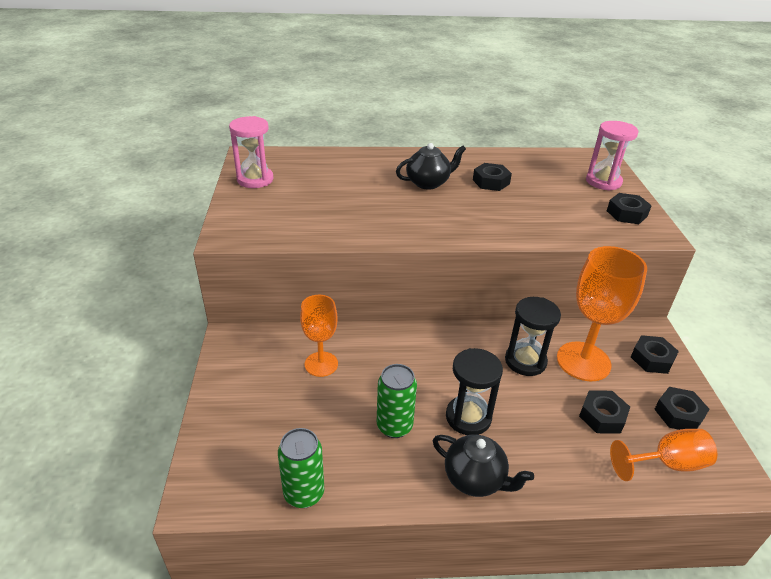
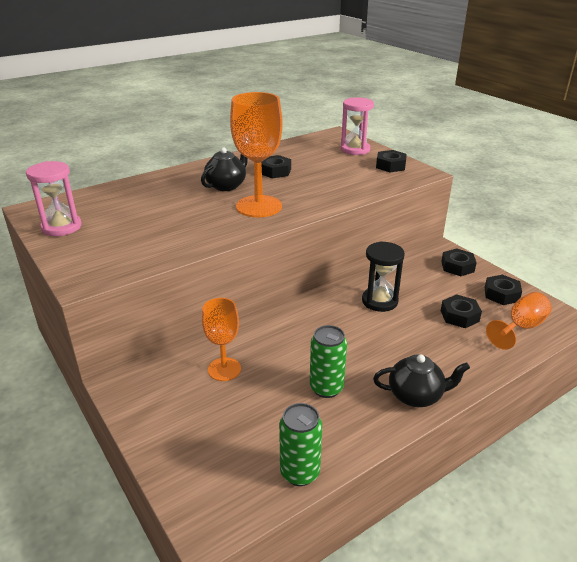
camera: 30 degrees left, 5 degrees down
(468, 417) = (374, 356): black hourglass -> none
(583, 361) = (417, 285): orange goblet -> orange goblet (259, 206)

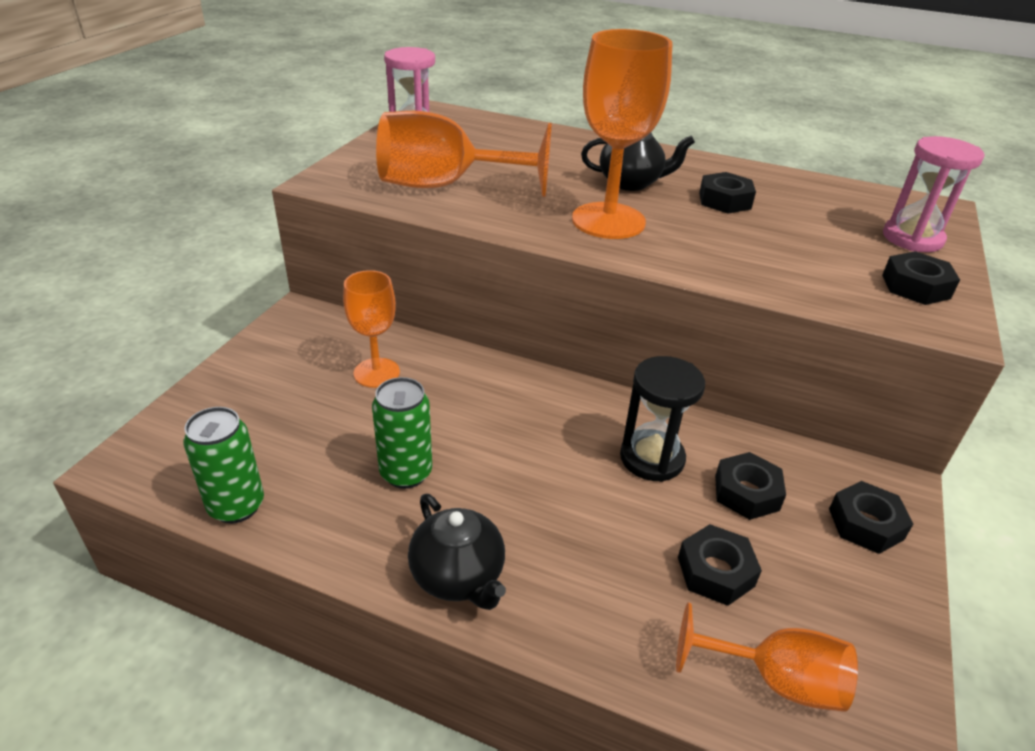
camera: 55 degrees right, 5 degrees up
(153, 239) = (445, 186): none -> orange goblet
(501, 294) = (853, 617): black nut -> black nut (746, 493)

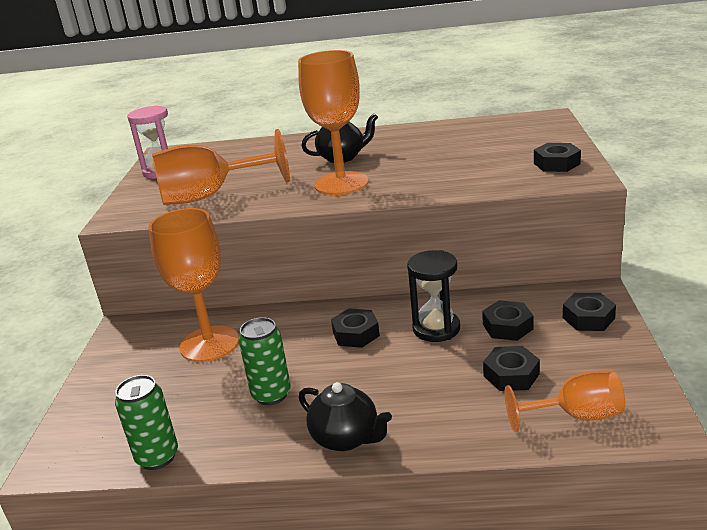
camera: 15 degrees left, 10 degrees down
(376, 373) = (209, 344): orange goblet -> orange goblet, size x1.62
(725, 200) = (412, 150): black nut -> black nut (356, 334)
(912, 238) = (541, 138): pink hourglass -> none

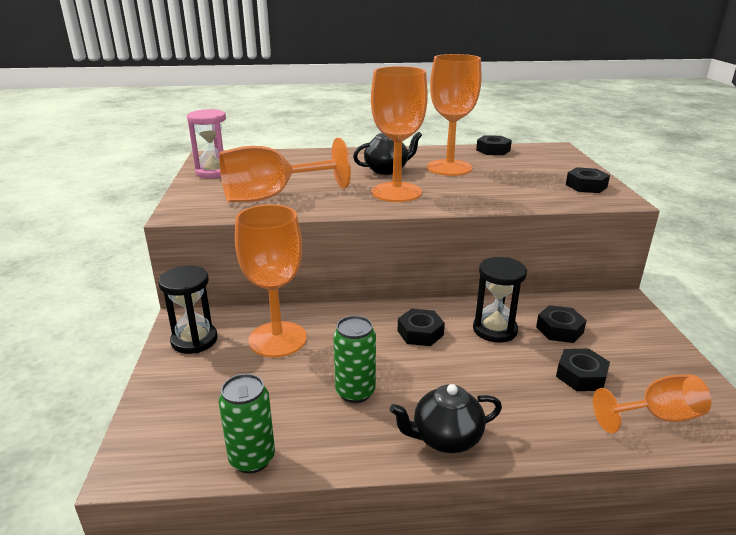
camera: 10 degrees left, 0 degrees up
(129, 347) = (194, 340): none -> black hourglass
(346, 438) = (445, 438): black teapot -> black teapot turned 135 degrees clockwise
(412, 150) = (449, 168): none -> orange goblet
(588, 318) = (628, 324): black nut -> black nut (493, 150)

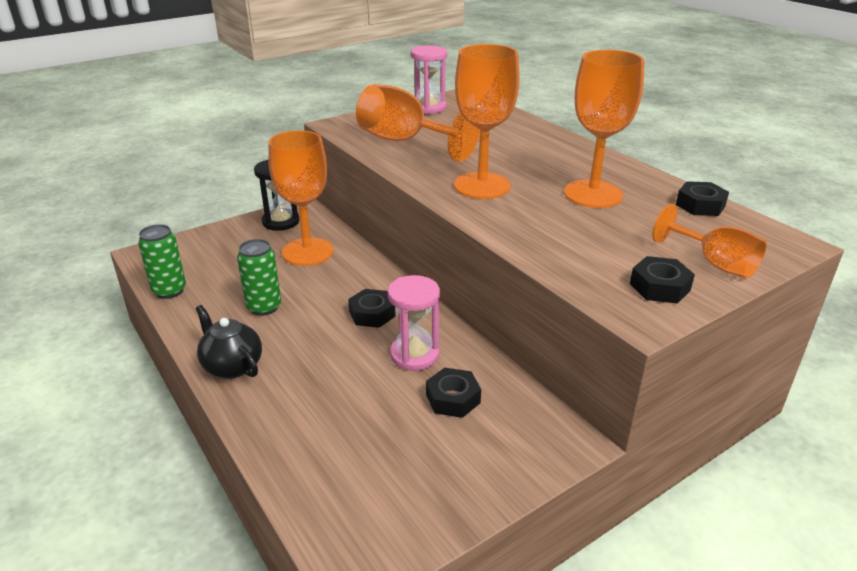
camera: 60 degrees right, 5 degrees up
(387, 170) = (536, 167): black teapot -> none
(495, 330) = (414, 355): black hourglass -> pink hourglass
(581, 376) = (375, 428): black nut -> none
(657, 417) = (338, 495): orange goblet -> orange goblet (714, 263)

